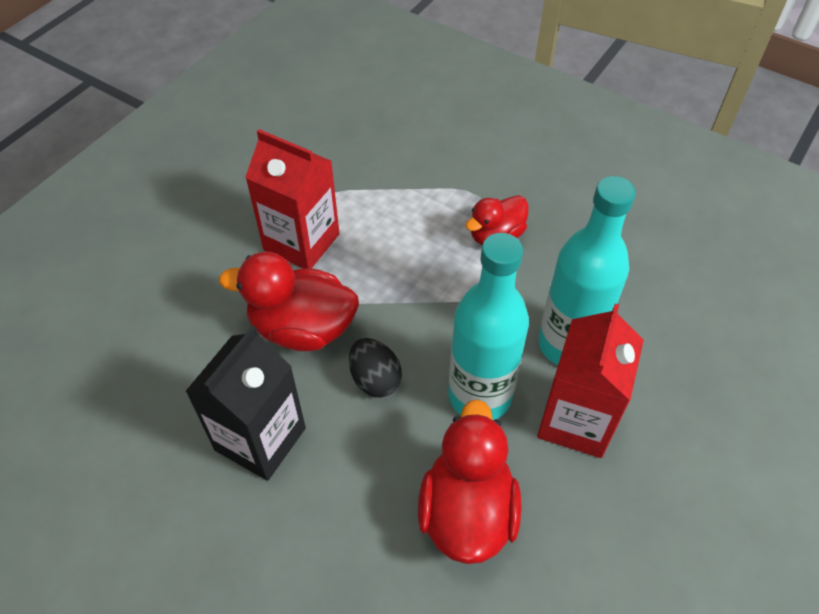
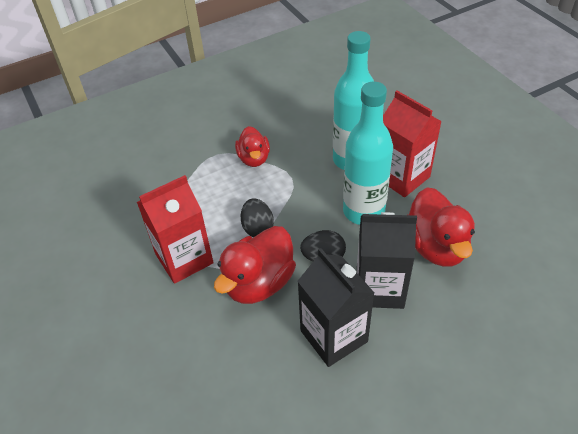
camera: 60 degrees left, 5 degrees down
(358, 464) = (379, 288): none -> black carton
(384, 290) = (258, 228): none -> black egg
(467, 512) = (436, 246): red duck -> red duck turned 135 degrees counterclockwise

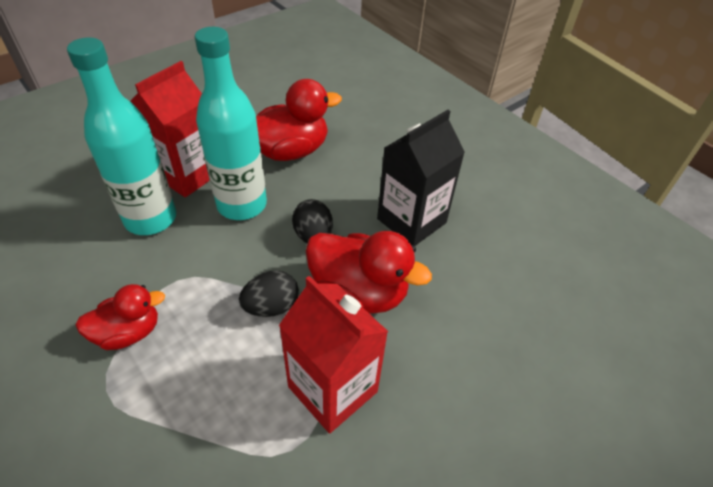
camera: 105 degrees left, 0 degrees up
(379, 288) = (347, 189): black carton -> none

